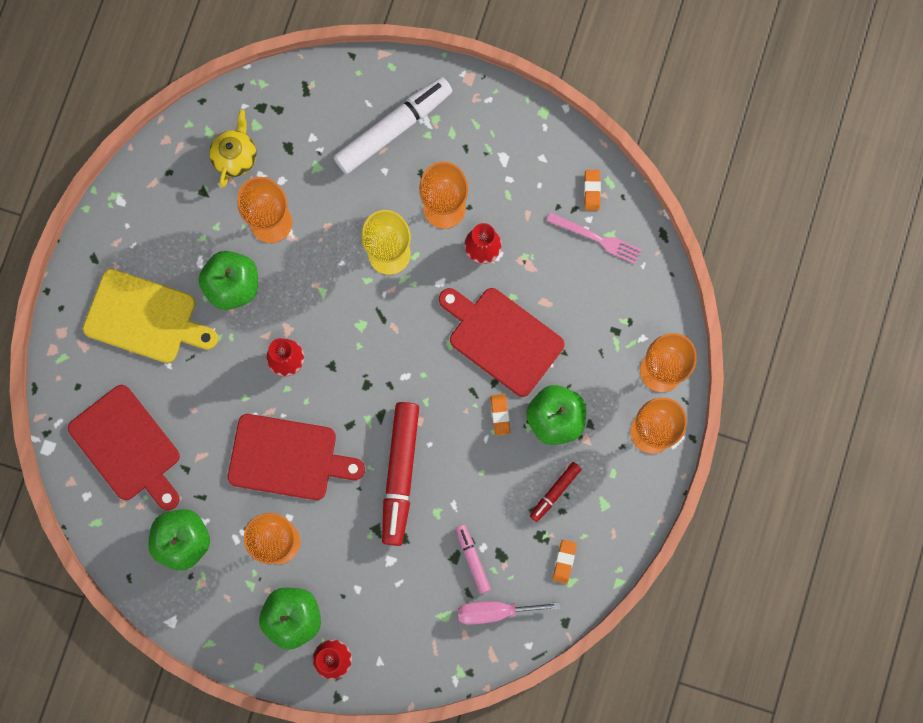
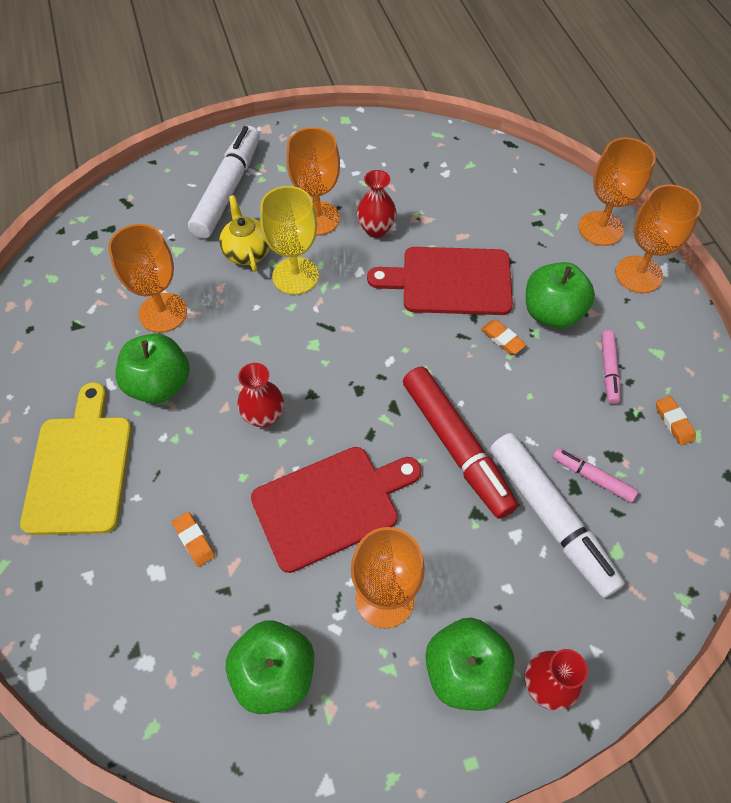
camera: 35 degrees left, 20 degrees down
(127, 447) = (139, 612): red cutting board -> none
(145, 318) = (80, 468): yellow cutting board -> yellow cutting board turned 75 degrees counterclockwise
(235, 157) = (91, 282): yellow teapot -> yellow teapot (247, 252)
(421, 565) = (550, 517): none -> white marker
(495, 611) = (658, 512): pink screwdriver -> none
(555, 492) = (608, 370): red marker -> pink marker
(591, 191) = (428, 146): orange eraser -> orange eraser (194, 540)
(596, 238) = (461, 172): pink fork -> none

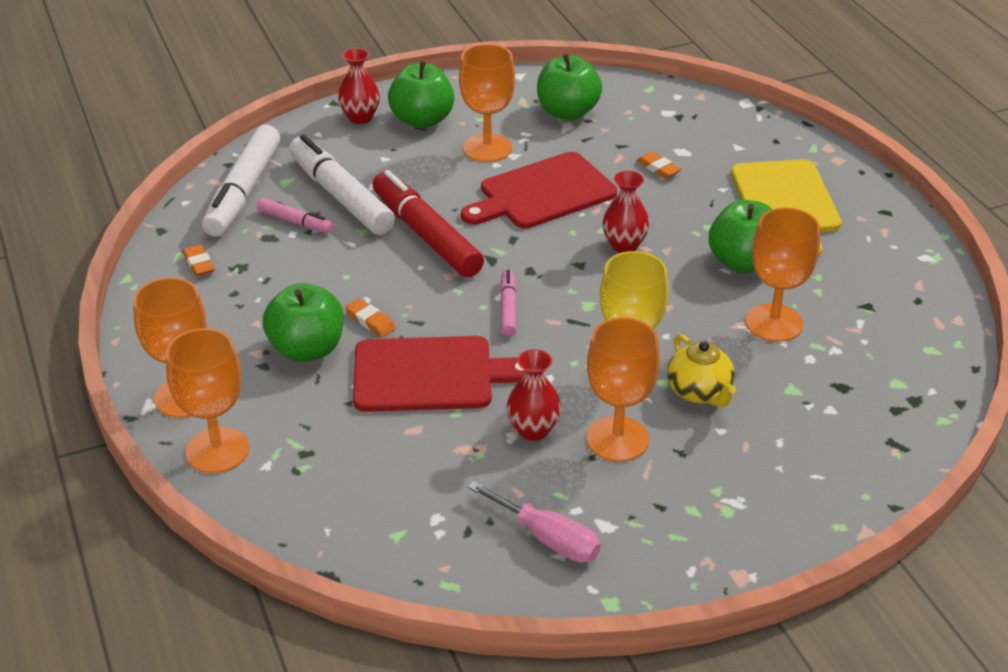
camera: 175 degrees right, 20 degrees down
(228, 189) = (760, 471): white marker -> white marker (243, 192)
(376, 156) = (547, 538): none -> pink screwdriver
(608, 370) = (254, 301): pink marker -> pink marker (508, 309)

